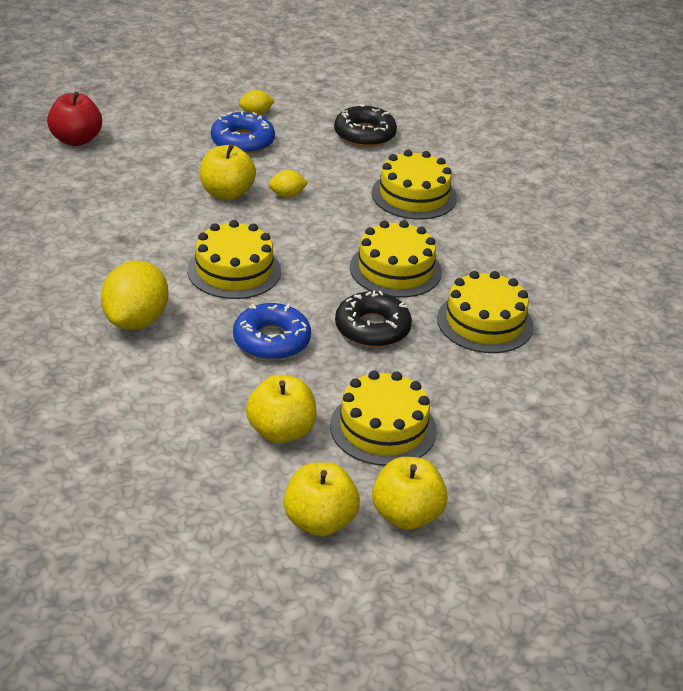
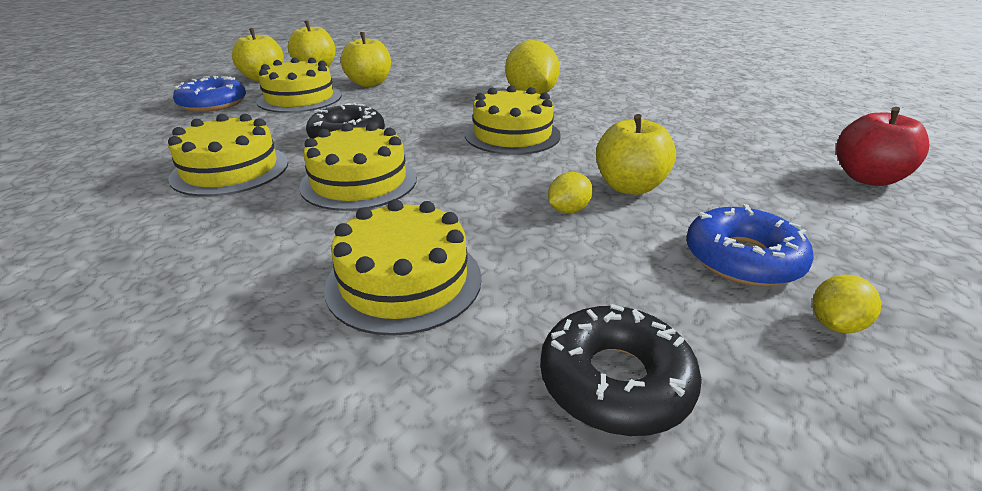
camera: 150 degrees right, 5 degrees down
(271, 340) = (424, 111): blue donut -> blue donut (213, 103)

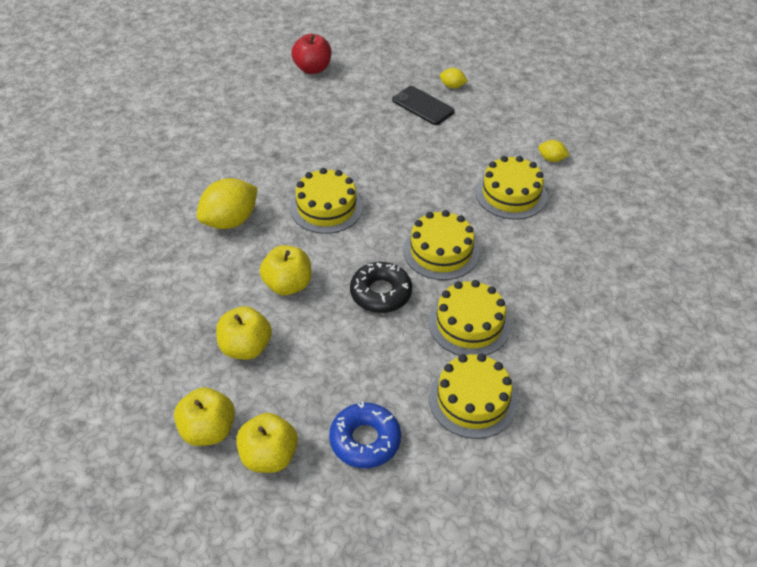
camera: 115 degrees left, 15 degrees up
(300, 98) = (315, 378): yellow cake -> yellow cake (472, 400)
(568, 210) = (416, 160): yellow lemon -> yellow lemon (551, 159)
(615, 381) = (518, 129): black donut -> none
(629, 187) = (375, 144): yellow apple -> yellow apple (288, 285)
(742, 258) = (423, 106): blue donut -> black phone

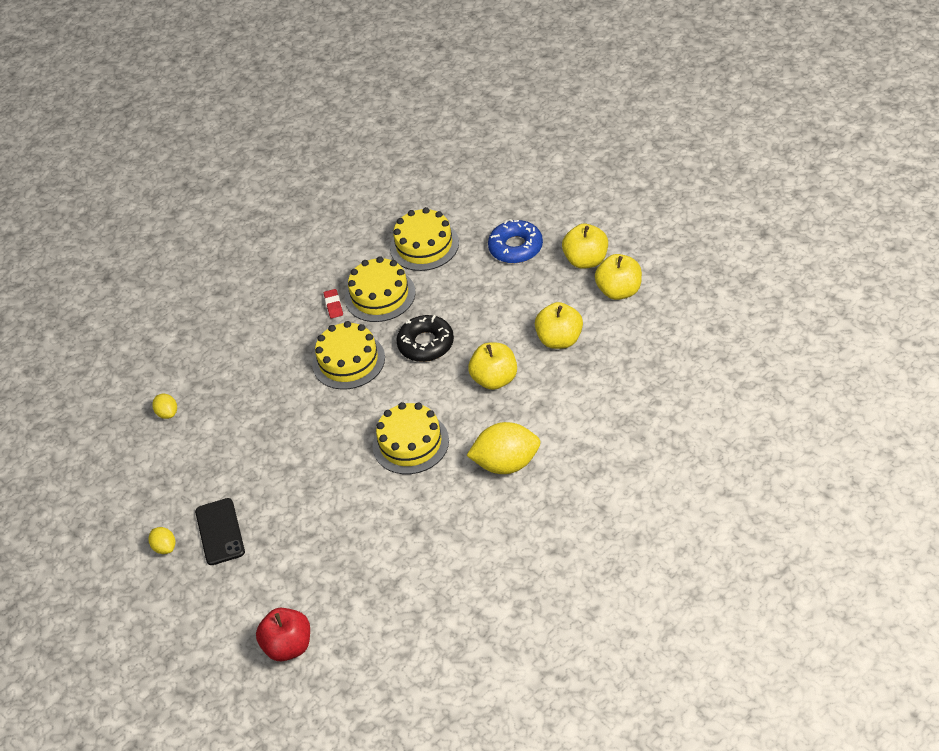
camera: 140 degrees left, 0 degrees up
(505, 296) = (333, 305): none -> red eraser
(511, 194) = (240, 391): yellow cake -> none

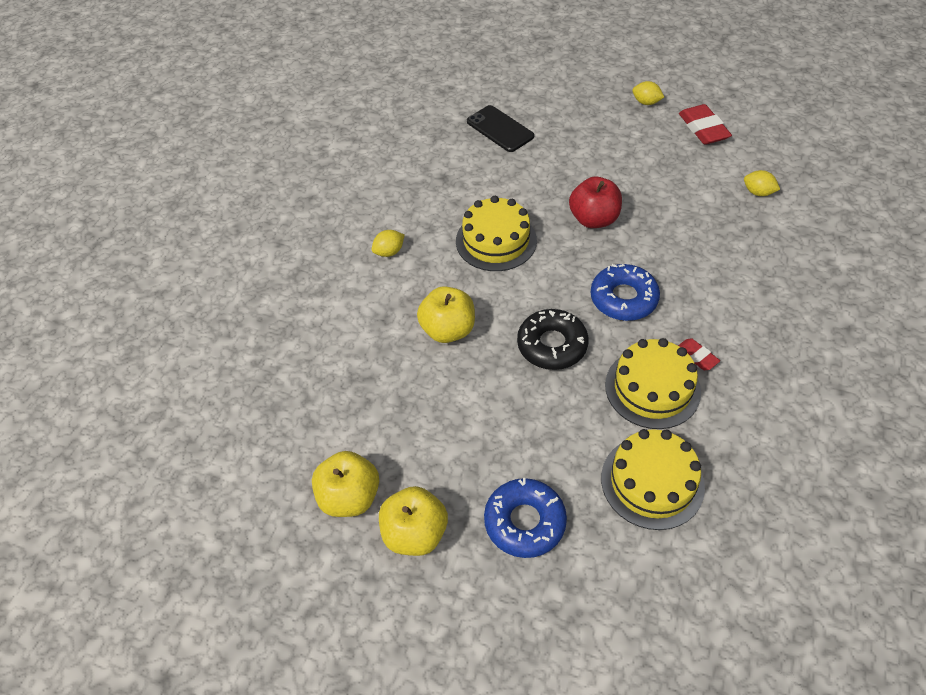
camera: 150 degrees right, 5 degrees up
(145, 495) = (703, 129): none -> red eraser
(220, 532) = (611, 125): black phone -> black phone (500, 129)
(288, 646) = (490, 79): red apple -> red apple (593, 219)
(348, 361) = (623, 298): yellow cake -> blue donut
(507, 463) = (389, 252): yellow lemon -> yellow lemon, size x0.49
(560, 340) = (397, 401): yellow apple -> none

